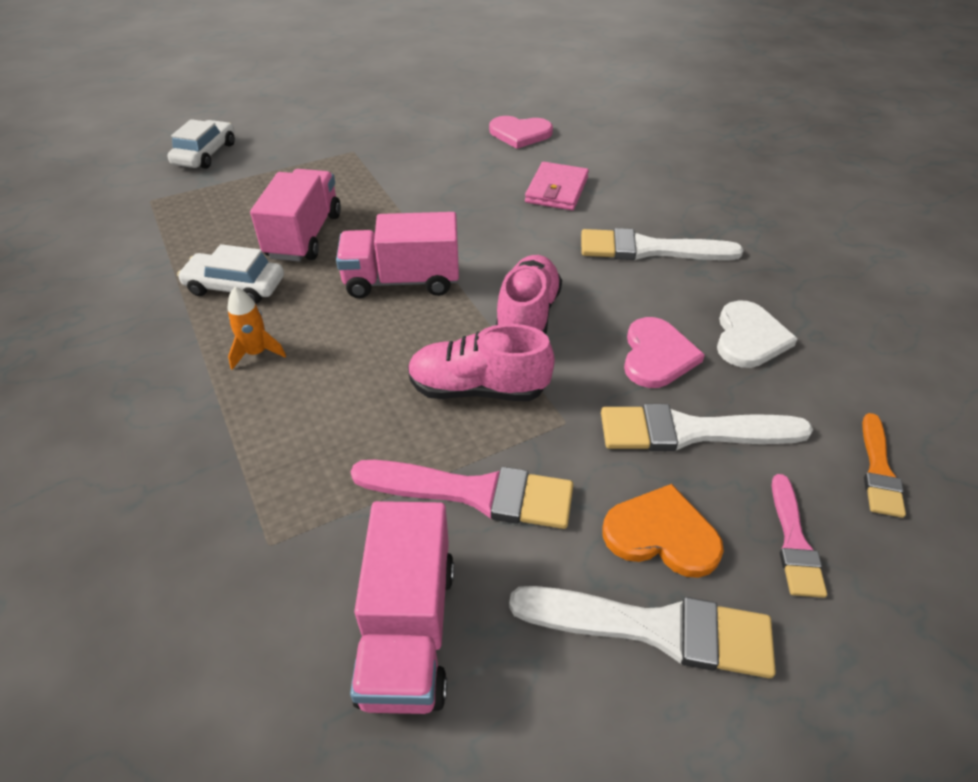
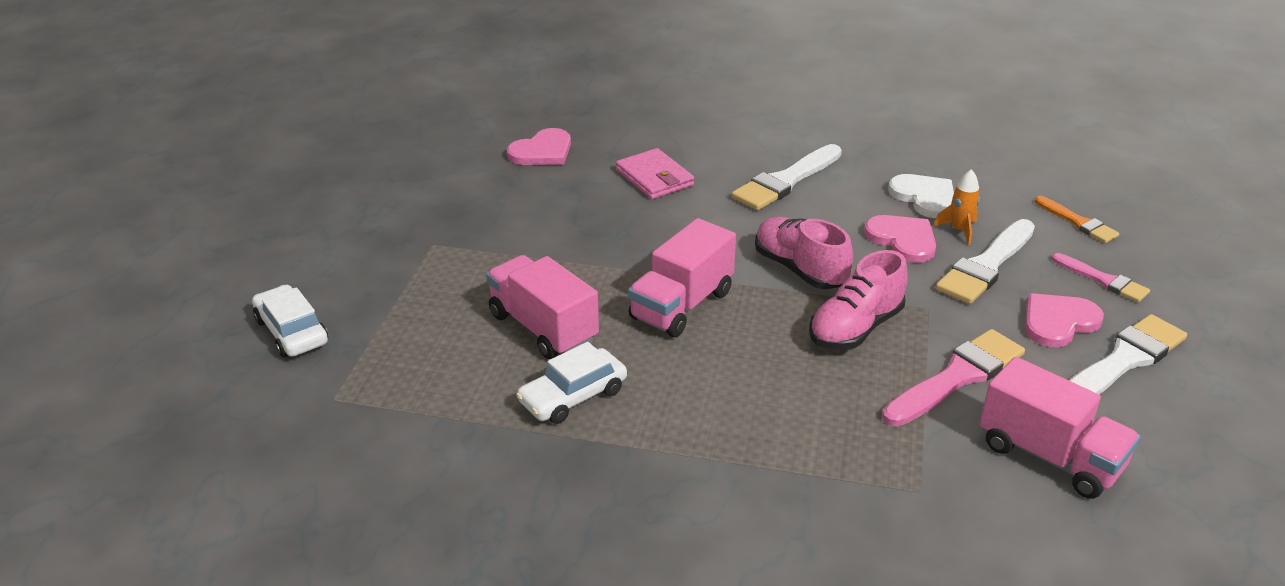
camera: 50 degrees left, 10 degrees down
(257, 353) = (688, 418): orange rocket -> orange rocket (959, 230)
(661, 534) = (1058, 322): orange heart -> pink heart

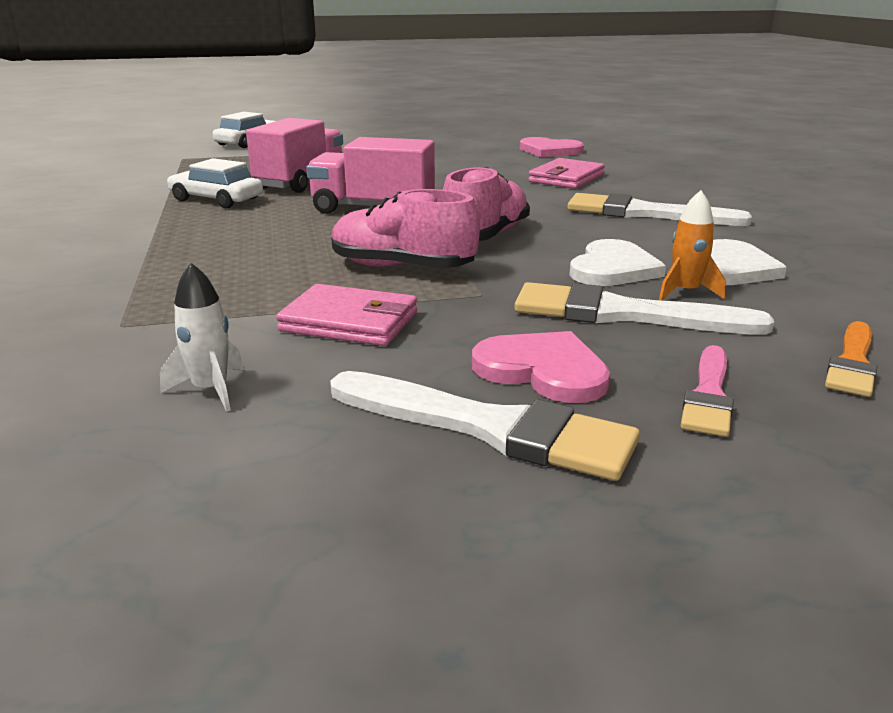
camera: 65 degrees right, 10 degrees down
(903, 240) = (613, 268): pink heart -> white heart
(957, 377) = (350, 322): pink brush -> pink wallet
(1049, 456) = (211, 390): pink truck -> white rocket

